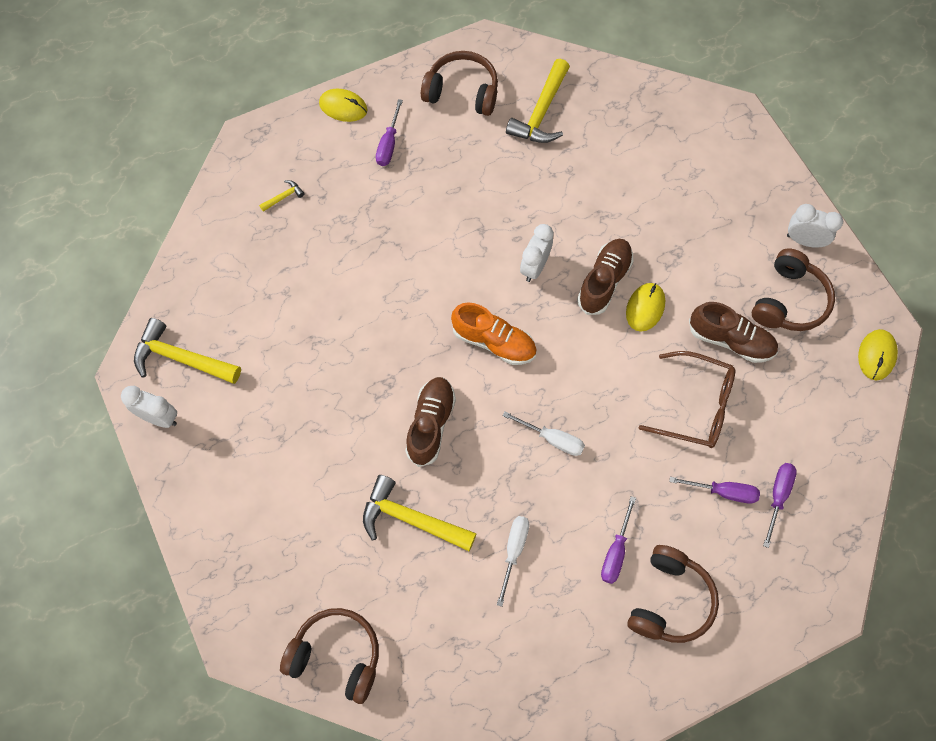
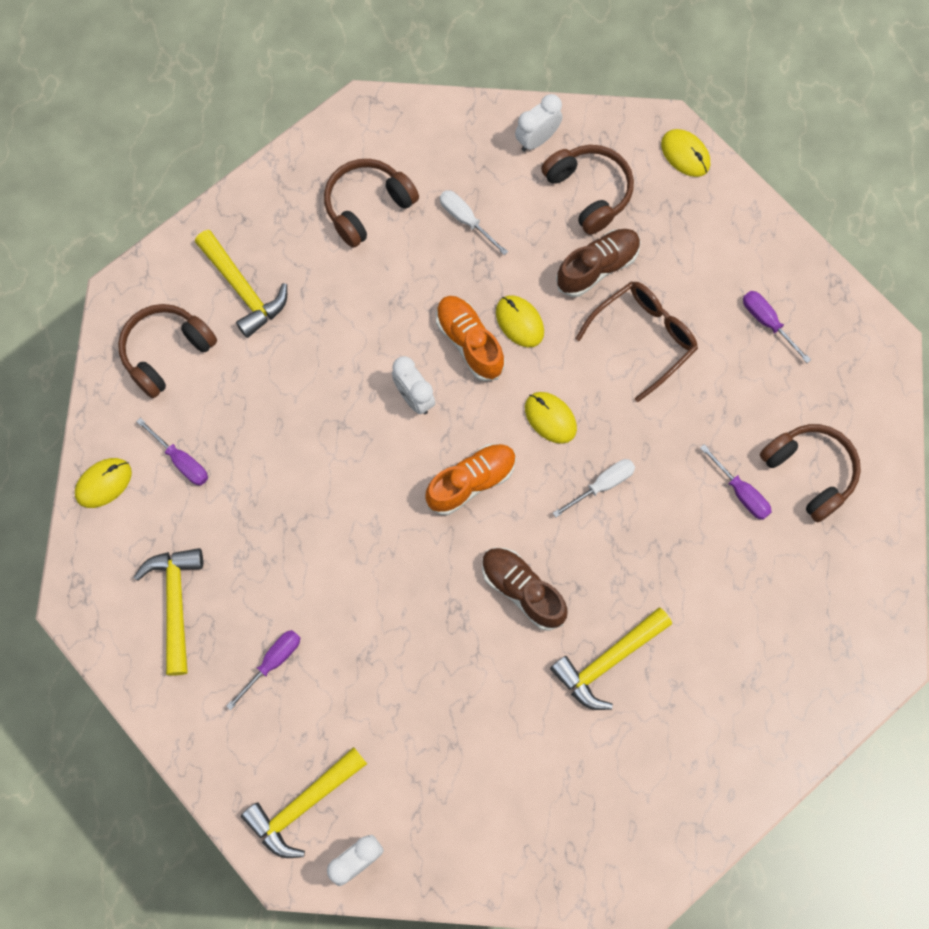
camera: 60 degrees left, 5 degrees up
(284, 197) = (175, 603): yellow hammer -> yellow hammer, size x2.28
(336, 656) = (703, 803): brown headphones -> brown headphones (367, 206)
(513, 551) = (691, 583): white screwdriver -> white screwdriver (466, 220)
(582, 371) = (550, 418): none -> yellow mouse
(604, 281) = (469, 342): brown shoe -> orange shoe
(723, 492) = (737, 365): purple screwdriver -> purple screwdriver (272, 662)

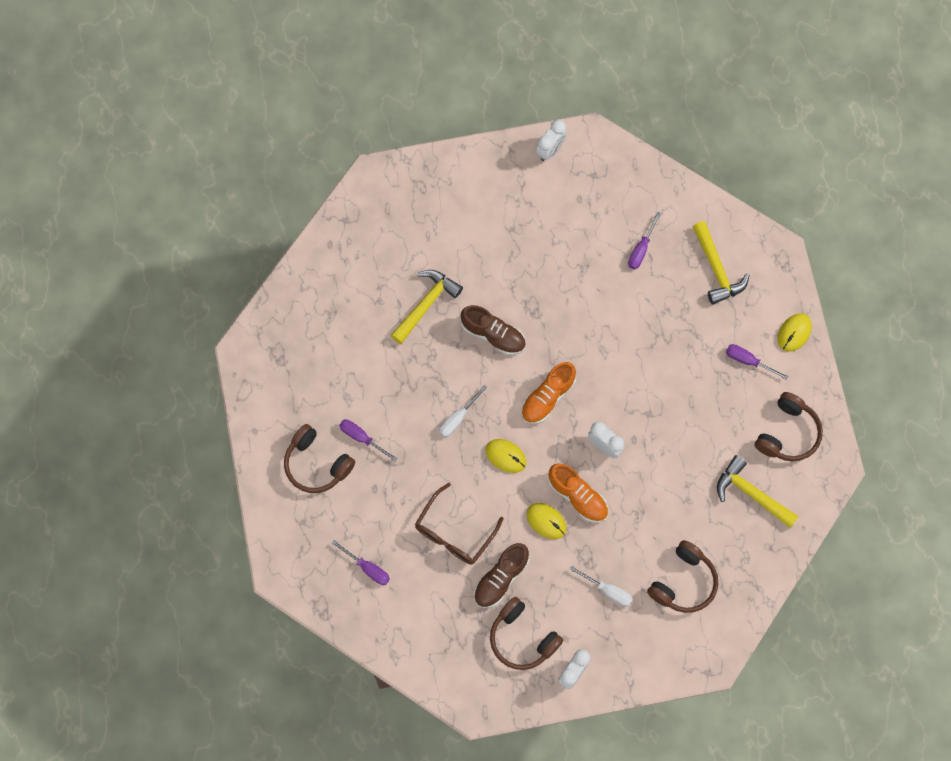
camera: 165 degrees right, 0 degrees up
(302, 805) = (593, 172): yellow hammer -> none
(685, 154) = (457, 690): yellow mouse -> none

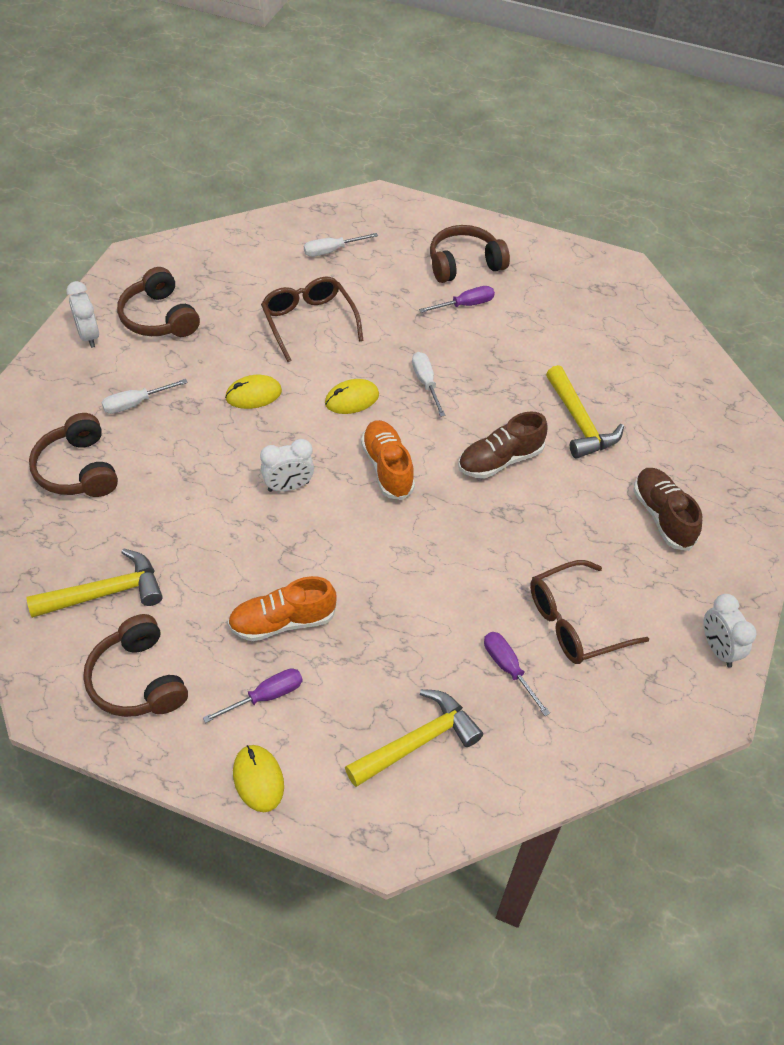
camera: 120 degrees right, 20 degrees down
(367, 568) = (331, 251): purple screwdriver -> white screwdriver
(501, 578) = (230, 332): brown shoe -> brown shoe (662, 516)
(522, 638) = (159, 318): brown headphones -> brown headphones turned 105 degrees counterclockwise
(577, 496) = (255, 433): orange shoe -> orange shoe (282, 622)
(585, 230) = (575, 622): none -> brown glasses
(717, 269) = (418, 741): yellow hammer -> yellow hammer turned 135 degrees clockwise

